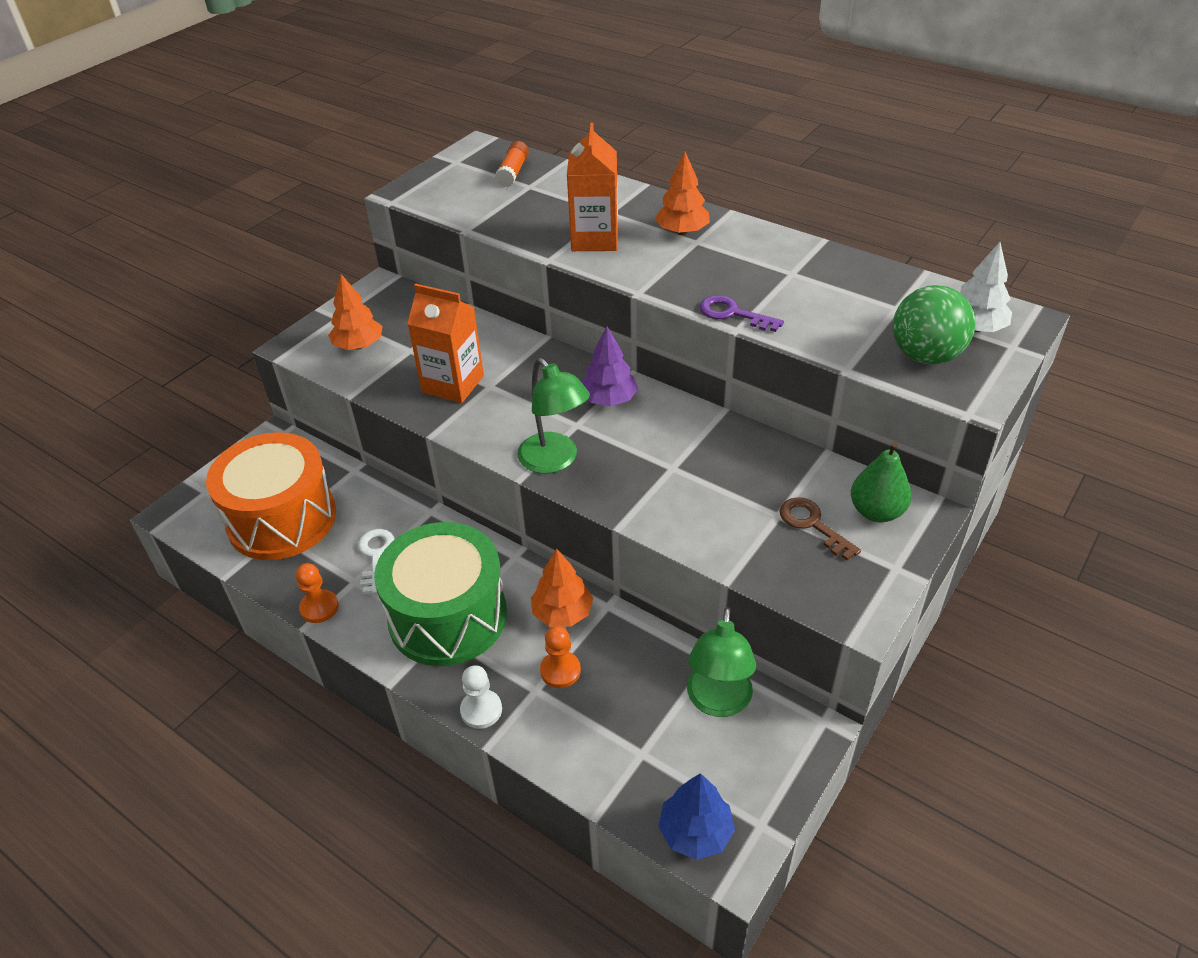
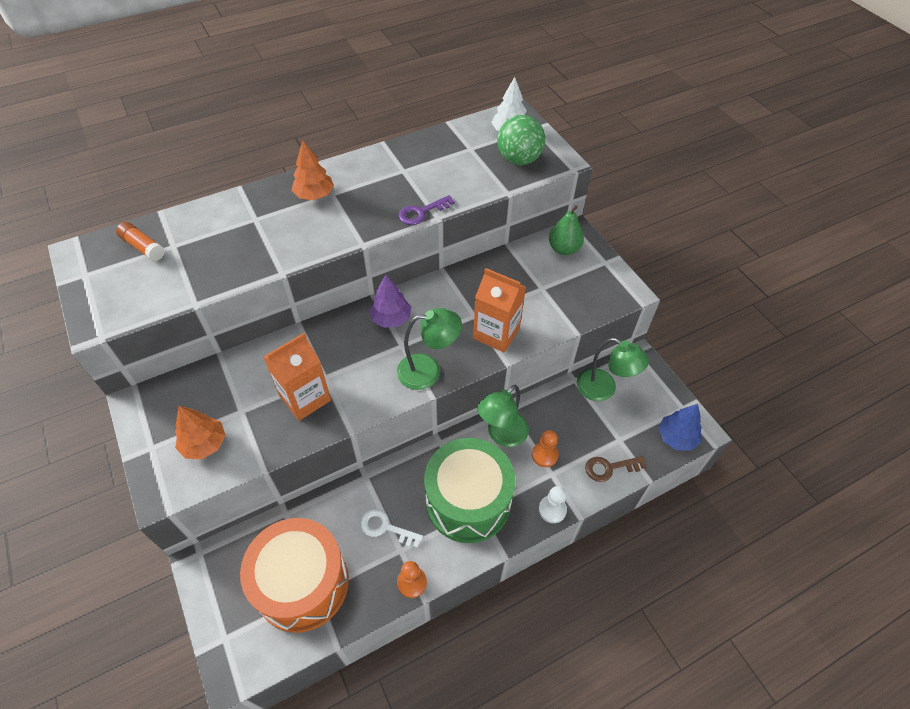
camera: 65 degrees left, 10 degrees up
(562, 613) = (502, 435): orange tree -> green lamp
(595, 239) = (280, 239): orange carton -> orange carton (496, 333)
(812, 524) = (557, 278): brown key -> brown key (609, 468)

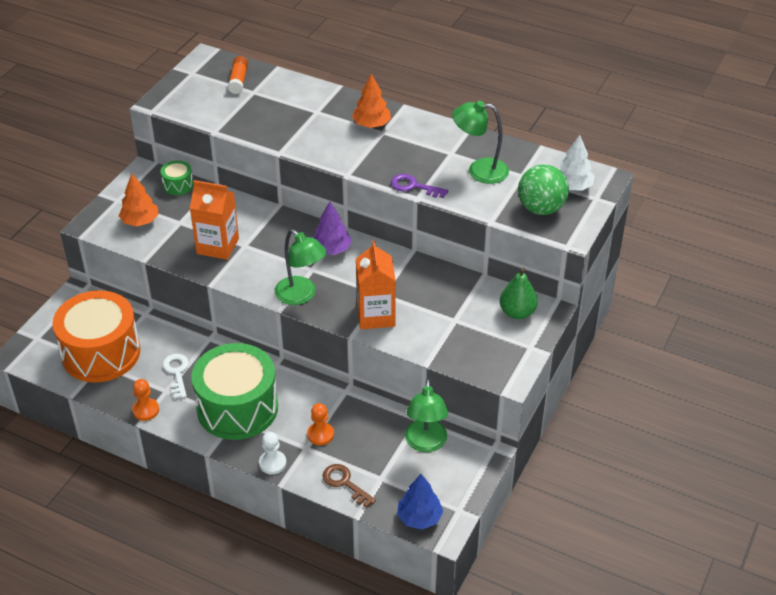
camera: 55 degrees right, 10 degrees down
(188, 384) = (178, 185): none -> green drum
(502, 435) = (315, 398): green lamp -> green lamp (479, 170)

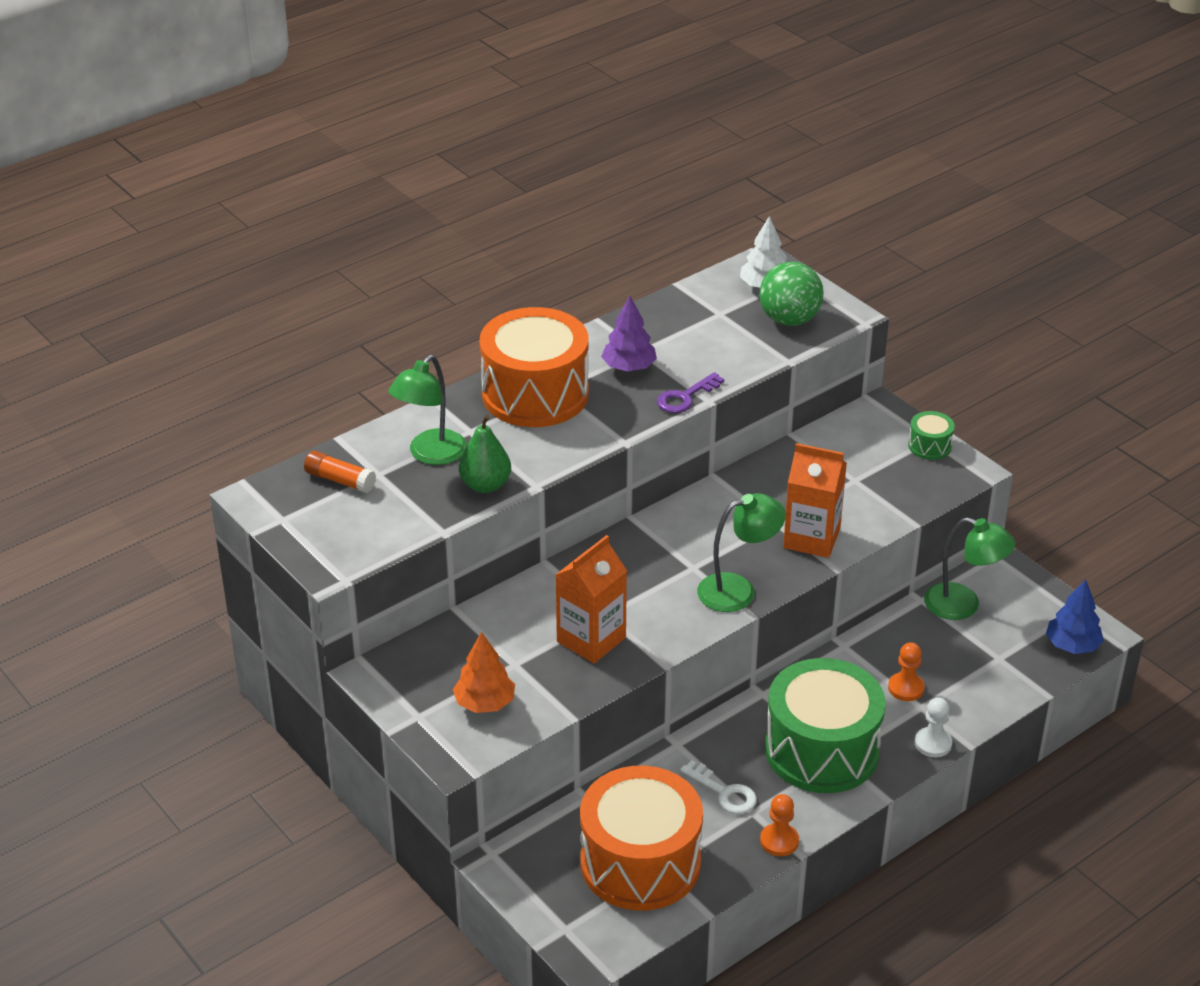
camera: 65 degrees left, 5 degrees down
(177, 372) = (724, 792): white key -> white key turned 150 degrees counterclockwise
(178, 185) = (430, 646): green drum -> green drum (929, 446)
(331, 249) = (666, 540): purple tree -> purple tree (629, 367)
(344, 483) = (994, 690): brown key -> none
(371, 124) = (535, 394): orange tree -> orange drum
(479, 170) = (689, 340): green lamp -> green lamp (430, 455)
(517, 312) = (870, 430): green pear -> green pear (485, 485)

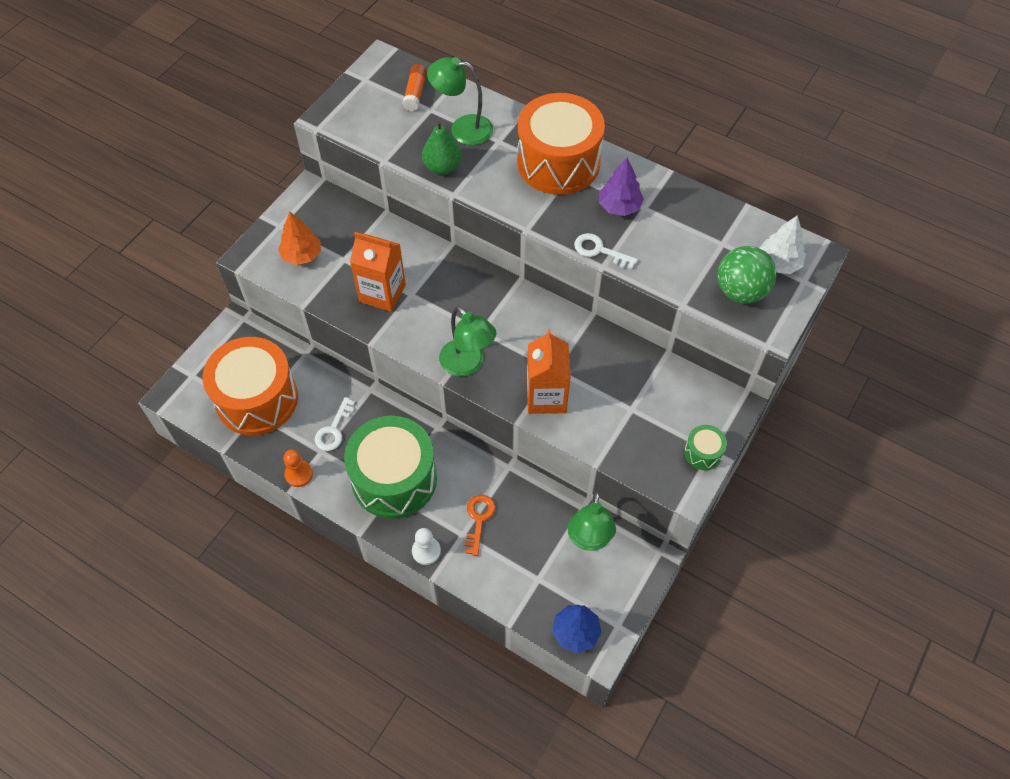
camera: 70 degrees right, 20 degrees up
(685, 397) = (599, 251): purple key -> white key
(906, 688) = (479, 519): orange pawn -> orange key

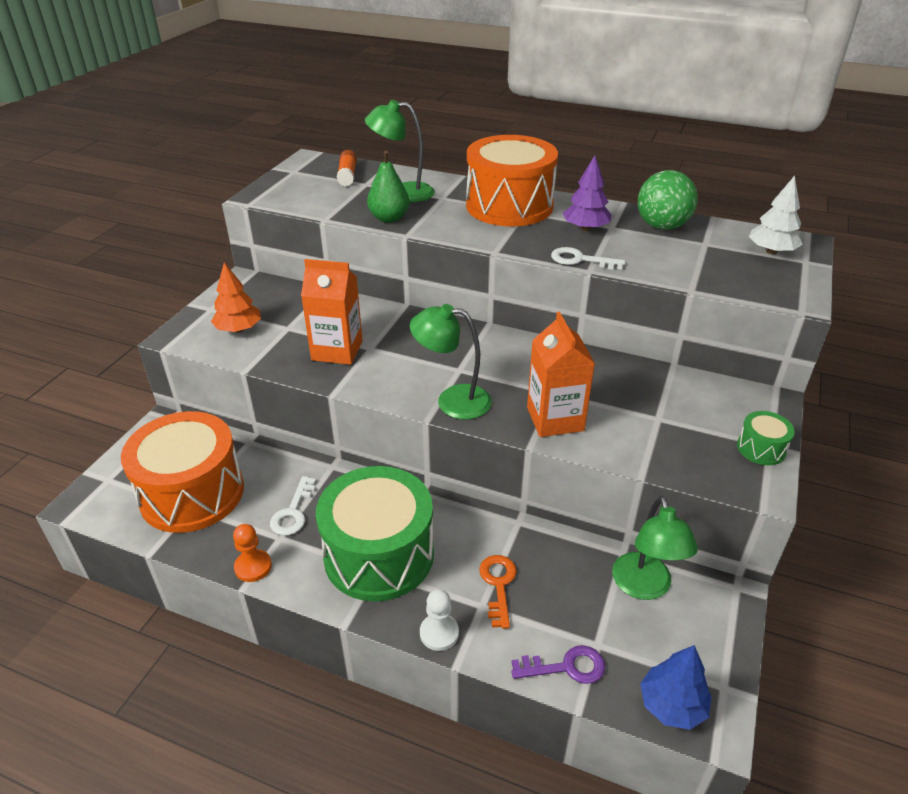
camera: 10 degrees left, 20 degrees down
(467, 365) = (452, 401): green lamp -> green lamp turned 150 degrees clockwise
(510, 592) = (566, 667): none -> purple key
(740, 291) = (746, 274): green ball -> green ball (662, 226)

